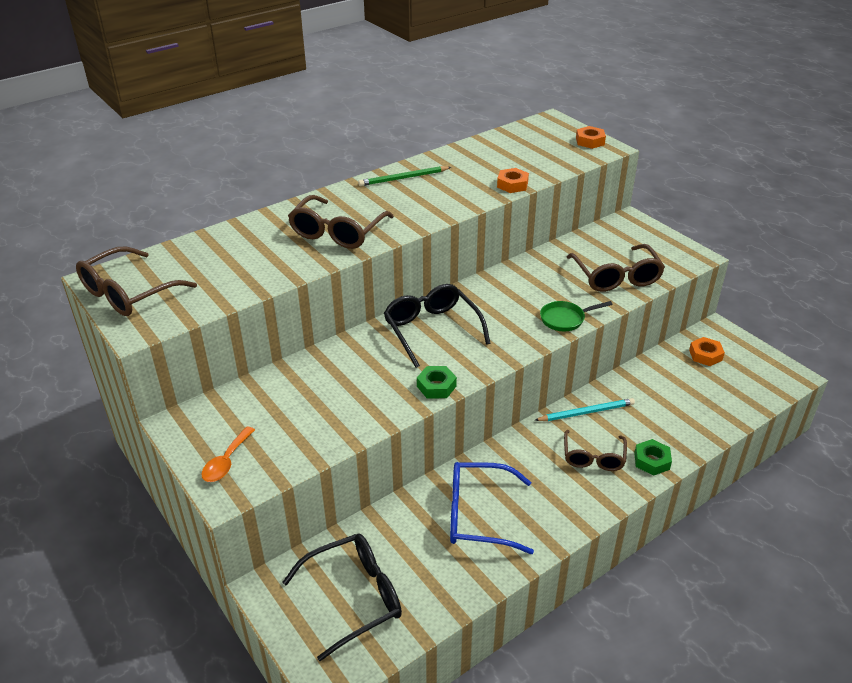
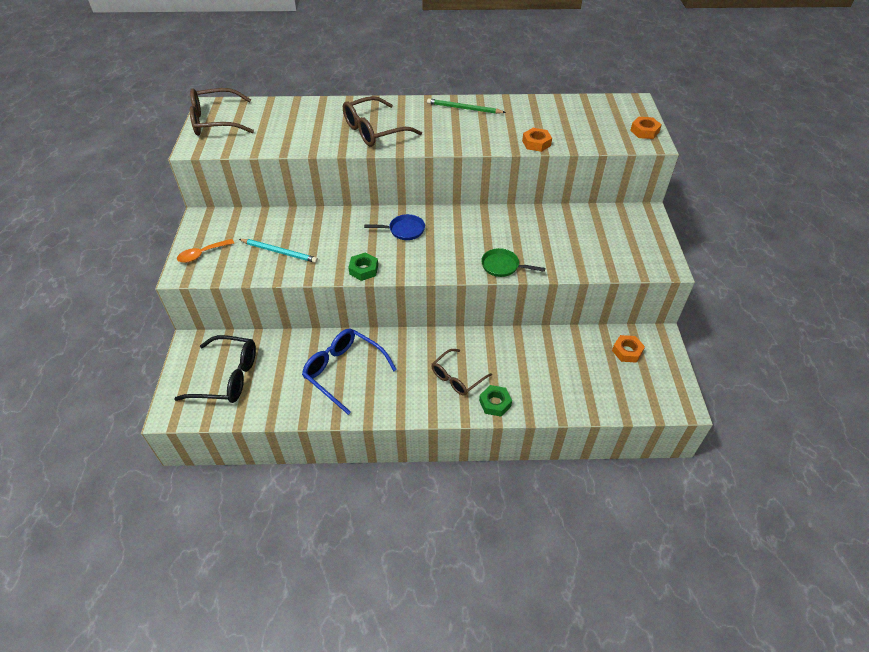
camera: 35 degrees right, 10 degrees up
(431, 329) = (404, 230): black glasses -> blue pan
(586, 412) = (487, 345): turquoise pencil -> turquoise pencil (279, 252)
(616, 277) = (580, 253): brown glasses -> none

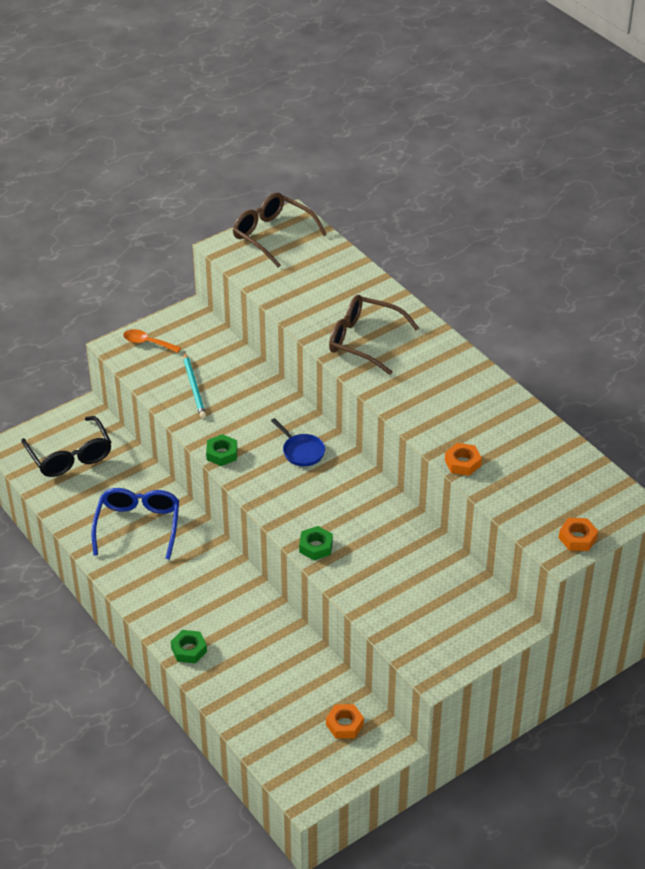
camera: 55 degrees right, 5 degrees down
(457, 378) = (196, 608): brown glasses -> none
(464, 108) = (471, 381): green pencil -> none
(503, 266) = (316, 547): green pan -> green nut

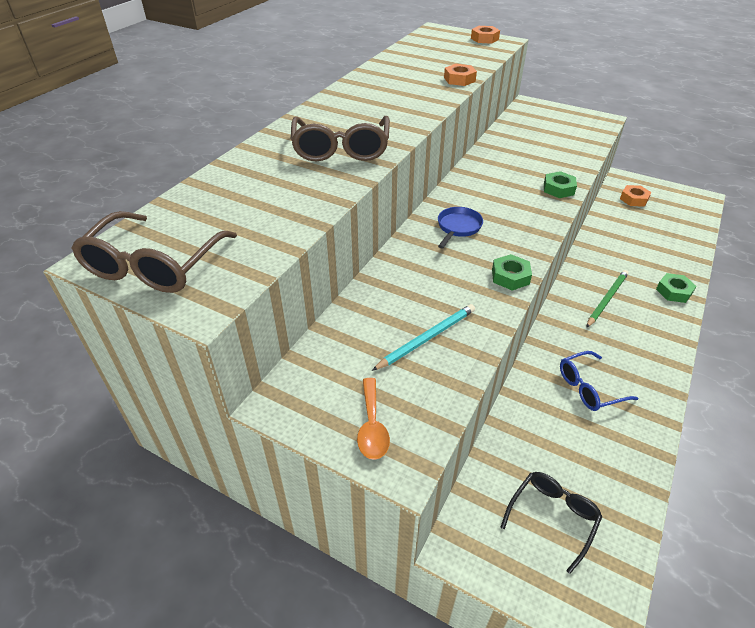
camera: 115 degrees left, 0 degrees up
(70, 456) = (552, 517): black glasses -> black glasses, size x0.66
(138, 526) = (589, 388): blue glasses -> blue glasses, size x0.66
(213, 594) = (607, 299): none -> green pencil

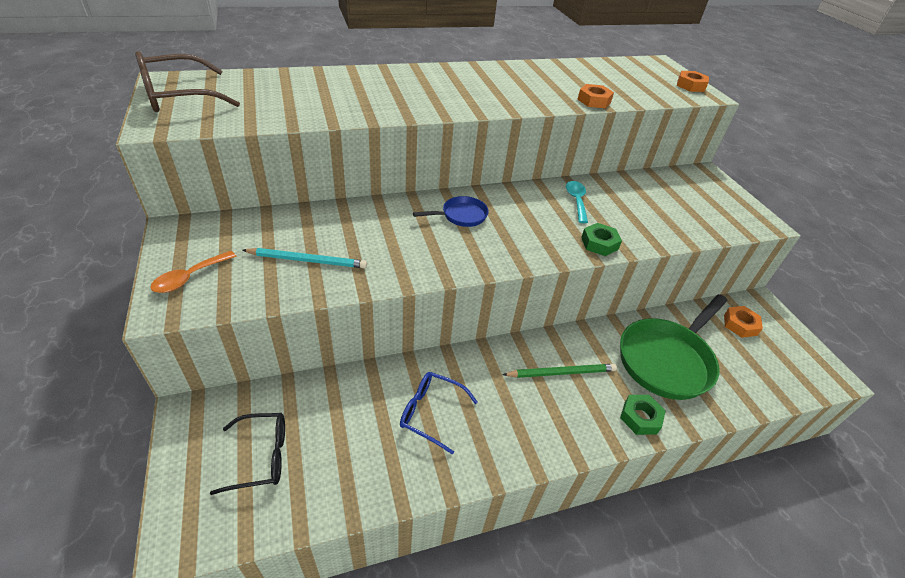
camera: 40 degrees right, 0 degrees up
(341, 149) = (401, 97): brown glasses -> none
(500, 169) = (576, 201): none -> turquoise spoon
(510, 276) = (434, 269): green nut -> none
(636, 247) = (667, 359): none -> green pan

